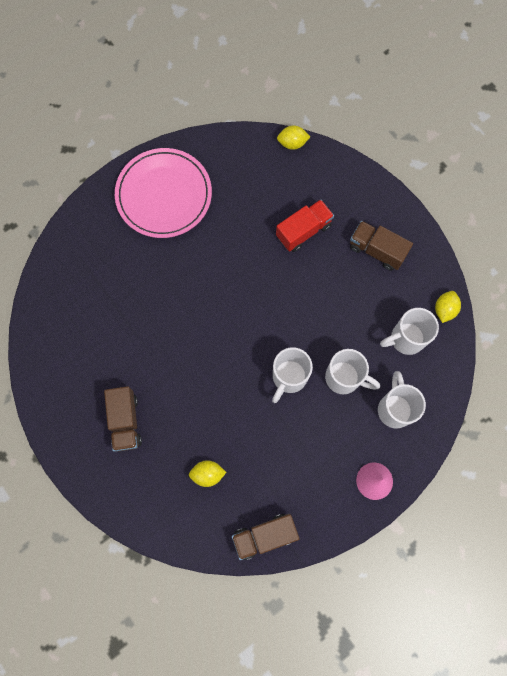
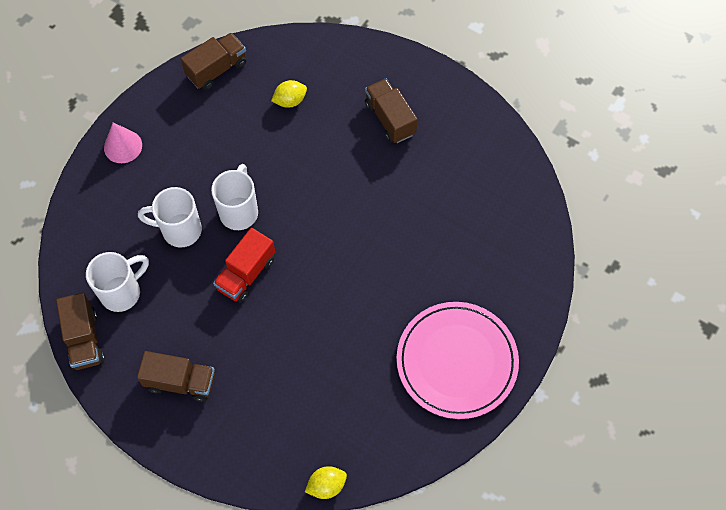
camera: 160 degrees right, 10 degrees down
(303, 231) = (275, 375): red truck -> red truck (246, 274)
(394, 408) = (118, 218): white mug -> none
(444, 309) = (84, 339): yellow lemon -> brown truck

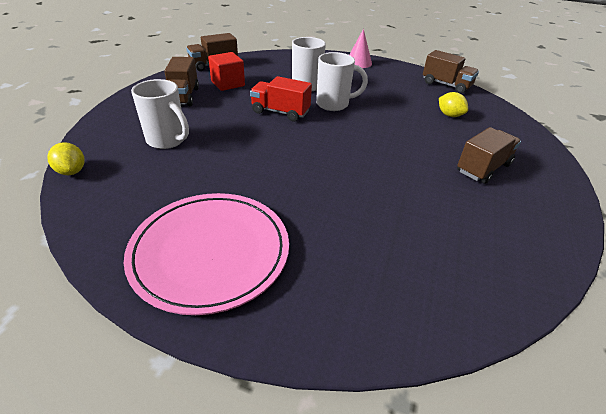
camera: 75 degrees right, 25 degrees down
(122, 292) = (250, 72): white mug -> white mug (167, 140)
(154, 325) = (228, 84): none -> red cube

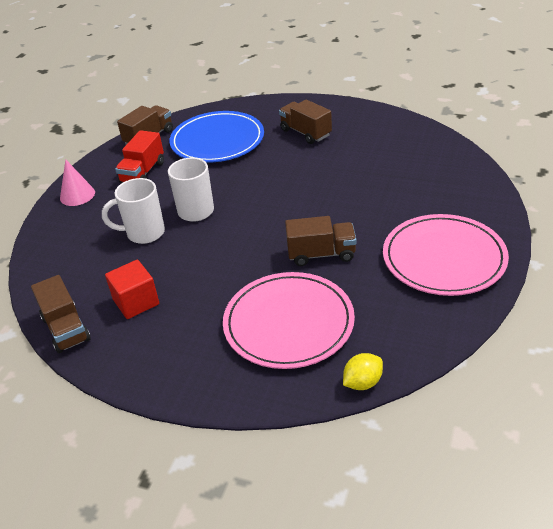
camera: 85 degrees left, 0 degrees up
(167, 140) = (288, 323): white mug -> pink plate
(183, 96) = (175, 337): brown truck -> brown truck (321, 254)
(280, 112) = (216, 247): red truck -> red truck (143, 173)
(449, 115) = (217, 141): yellow lemon -> blue plate

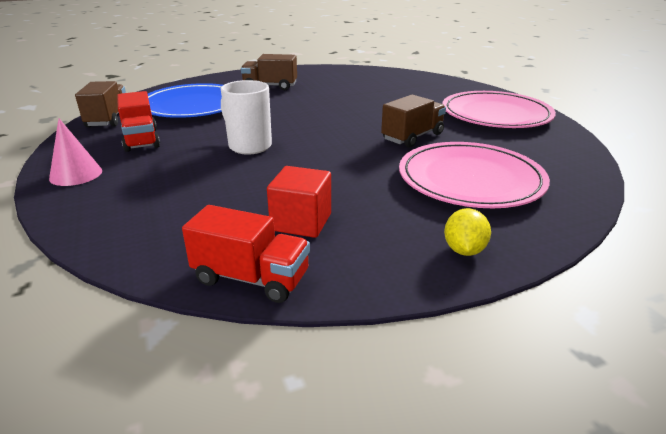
camera: 45 degrees left, 10 degrees down
(66, 329) = (251, 278): brown truck -> red truck
(144, 233) = (218, 175): white mug -> none
(362, 382) = (590, 188): yellow lemon -> yellow lemon (464, 250)

